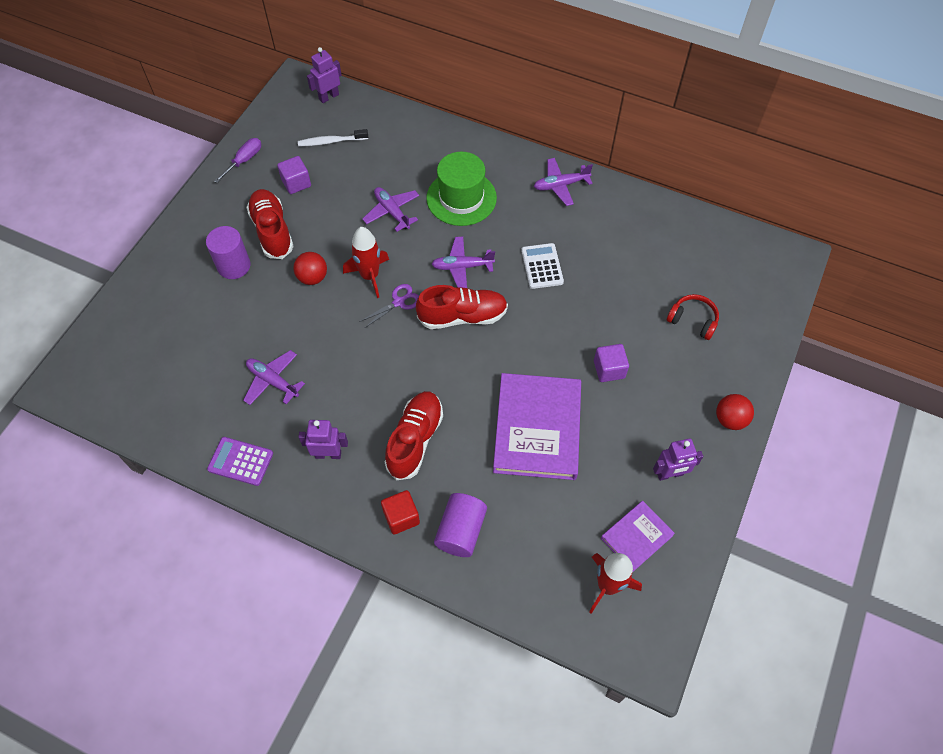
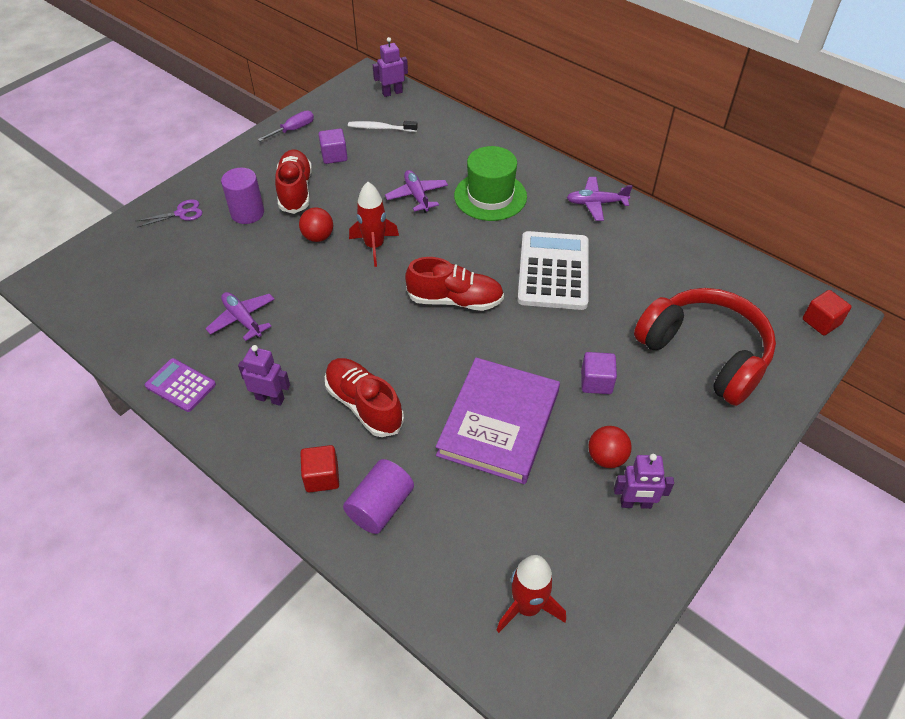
camera: 15 degrees right, 10 degrees down
(399, 302) = (394, 274): purple scissors -> purple scissors (181, 213)
(415, 440) = (364, 405): red shoe -> red shoe turned 75 degrees counterclockwise
(462, 267) = (470, 256): purple plane -> none
(542, 266) = (553, 271): white calculator -> white calculator, size x1.83
(636, 537) = (577, 561): purple book -> none
(693, 320) = (704, 354): red headphones -> red headphones, size x2.29
(730, 419) = (722, 462): red ball -> red ball (606, 457)
(782, 266) = (821, 322): none -> red cube

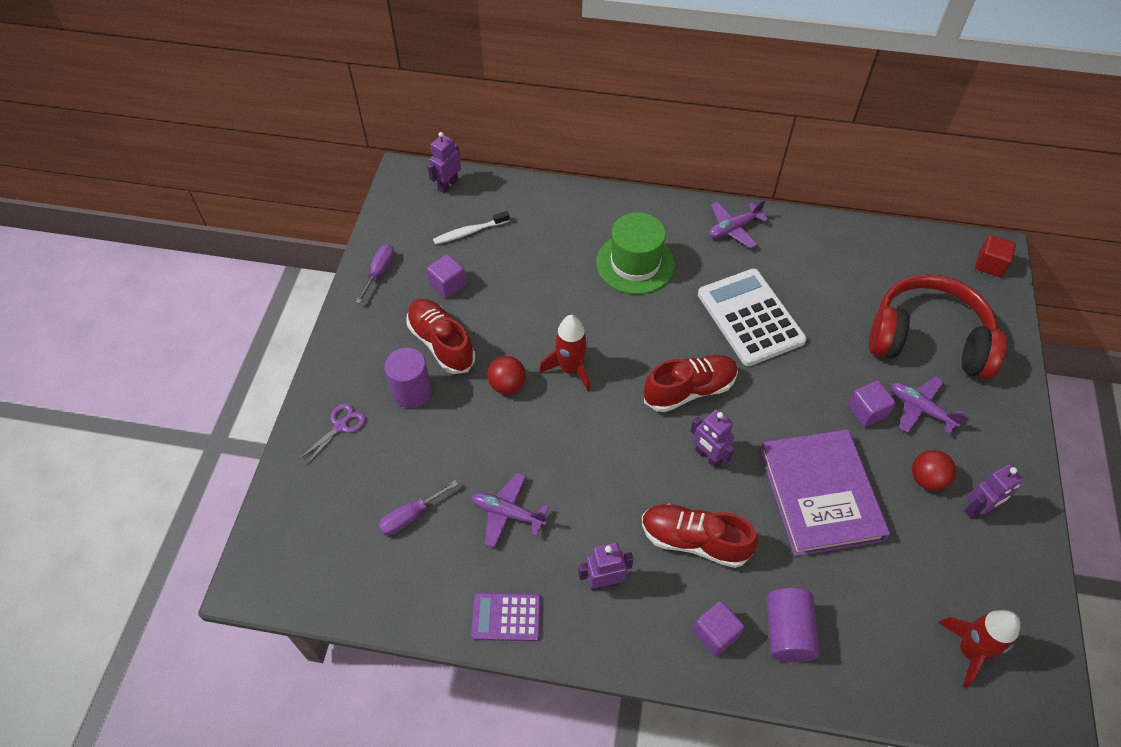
camera: 30 degrees left, 5 degrees up
(175, 289) = (410, 516): none -> purple screwdriver
(322, 477) = (715, 634): red cube -> purple cube
(417, 196) = (566, 294): purple plane -> purple plane (920, 409)
(428, 352) = (707, 456): none -> purple robot

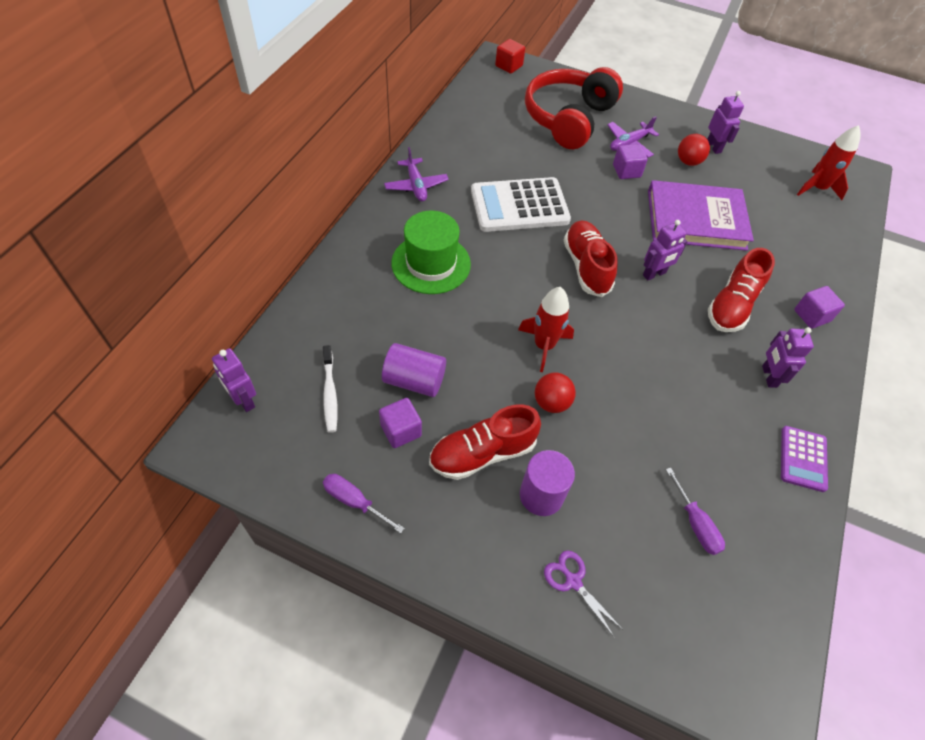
camera: 80 degrees left, 0 degrees up
(508, 513) = (698, 434): purple plane -> none
(787, 632) = (808, 274): purple cylinder -> purple cylinder (414, 380)

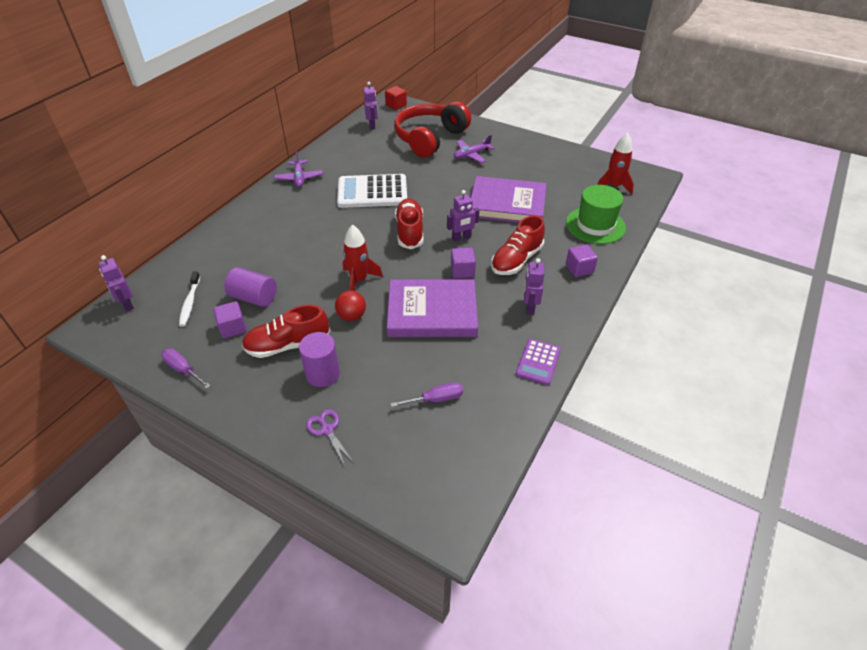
camera: 10 degrees right, 10 degrees down
(431, 264) = (293, 226): green hat -> green hat (595, 225)
(626, 171) = (463, 172): purple cube -> purple cube (462, 271)
(651, 390) = (432, 312): none -> purple book
(688, 162) = (514, 167): red ball -> none
(695, 524) = (436, 399): purple screwdriver -> purple screwdriver turned 90 degrees counterclockwise
(714, 147) = (538, 158): purple robot -> purple robot (372, 125)

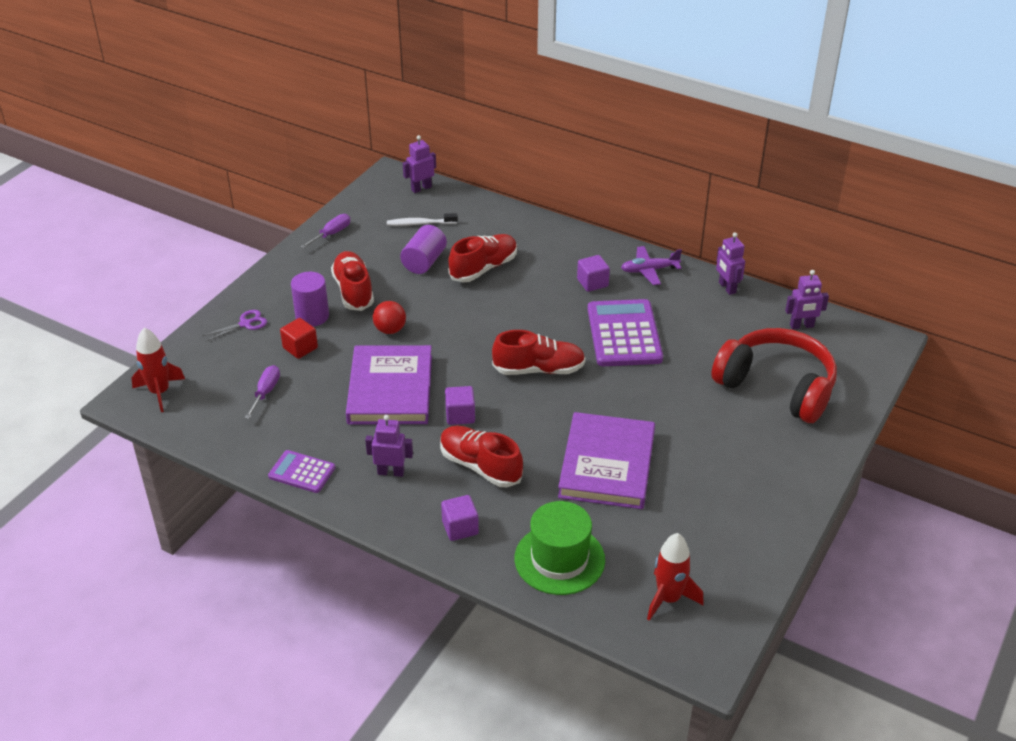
camera: 90 degrees right, 5 degrees down
(233, 328) = (381, 254): purple cube -> purple cube (592, 283)
(274, 261) = (483, 268): none -> red shoe
(359, 280) = (448, 332): red rocket -> red rocket (160, 392)
(372, 192) = (624, 334): white calculator -> purple calculator
(396, 105) = (874, 348): red cube -> red cube (300, 348)
(436, 399) = (266, 392): purple screwdriver -> purple screwdriver turned 150 degrees counterclockwise
(461, 238) = (526, 416): purple robot -> purple robot (727, 288)
(471, 155) = (736, 432): purple plane -> none

